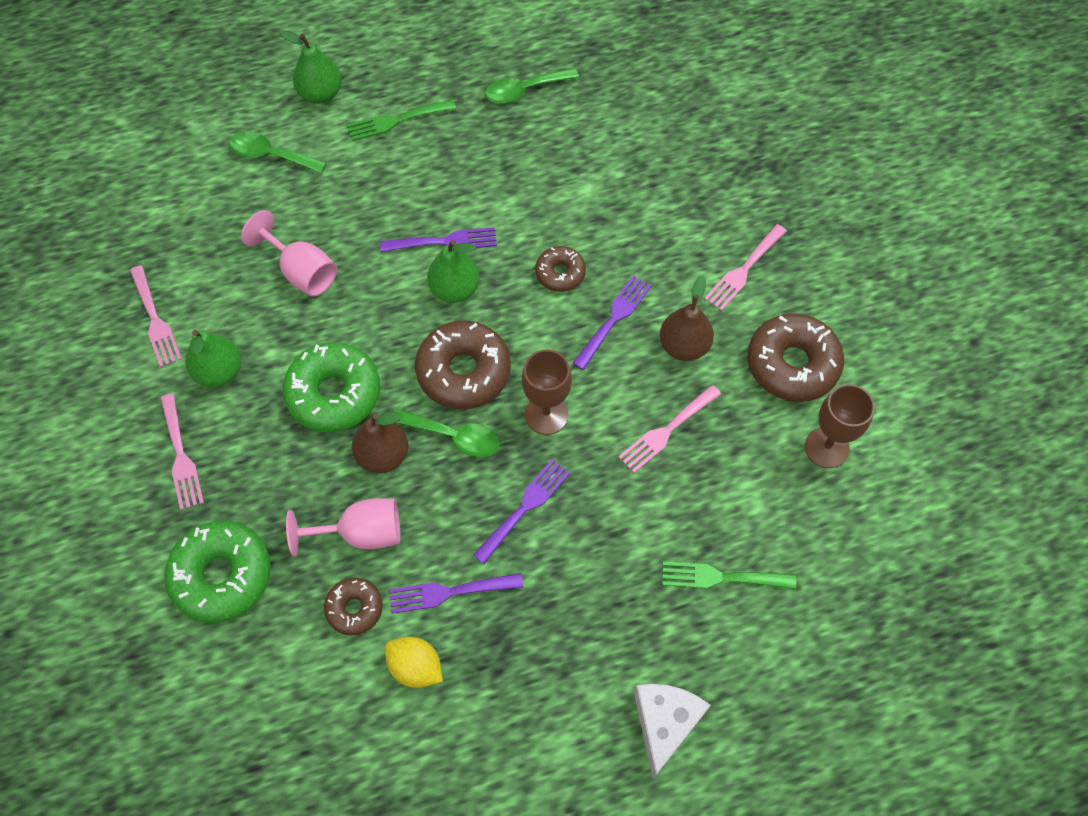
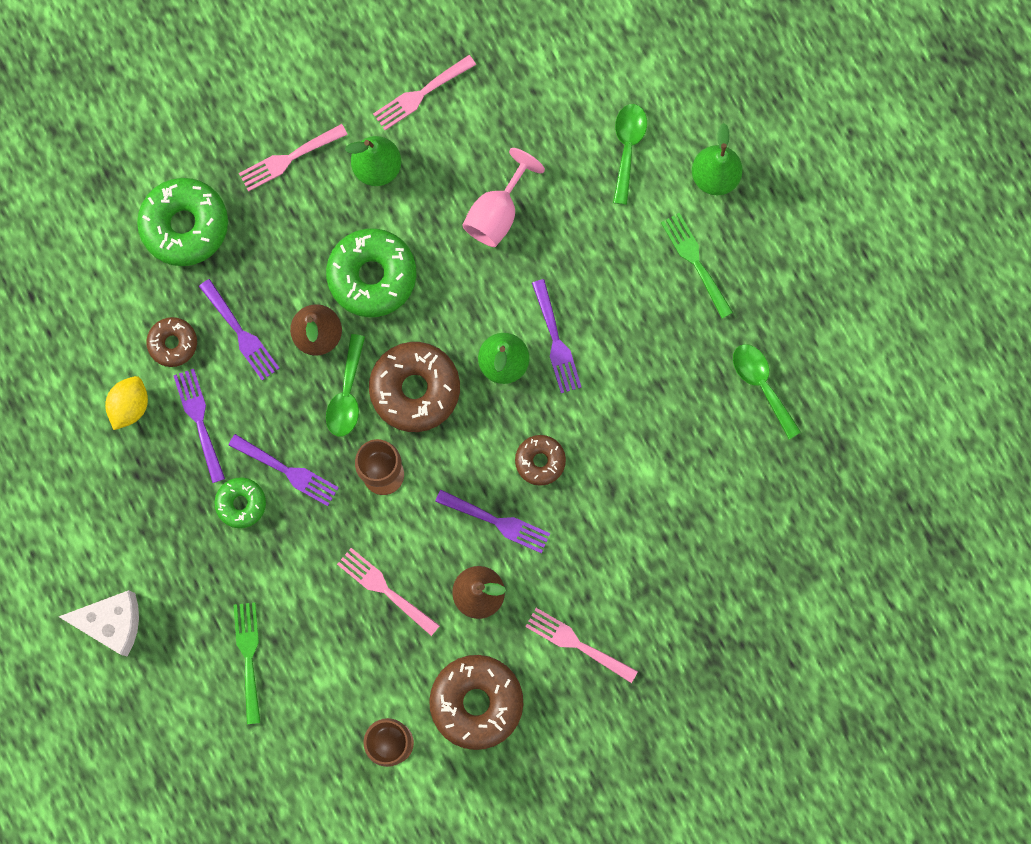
camera: 80 degrees right, 15 degrees up
(361, 533) = (241, 333): pink goblet -> purple fork
(551, 561) = (241, 504): none -> green donut

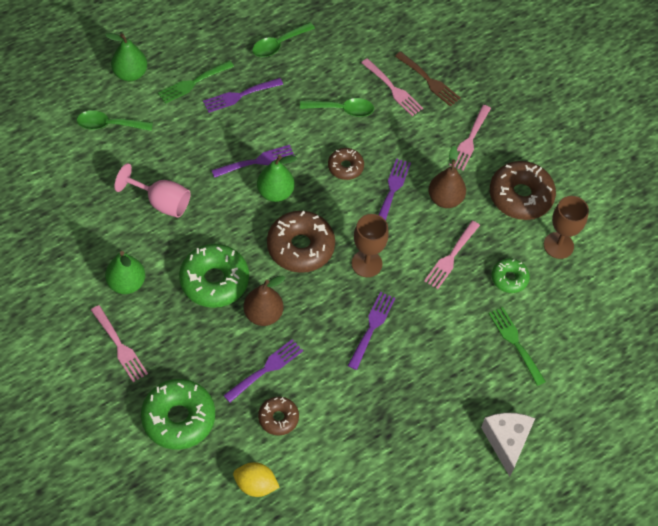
camera: 100 degrees left, 20 degrees down
(130, 406) = (332, 445): yellow lemon -> yellow lemon (255, 485)
(199, 420) = (339, 393): purple fork -> purple fork (239, 96)
(241, 504) = (401, 357): green donut -> green donut (509, 278)
(248, 656) = (515, 343): green fork -> green fork turned 75 degrees clockwise
(347, 394) = (308, 291): green spoon -> green spoon (342, 109)
(421, 94) = (66, 258): pink fork -> pink fork (393, 89)
(686, 598) = (429, 81): none -> brown fork

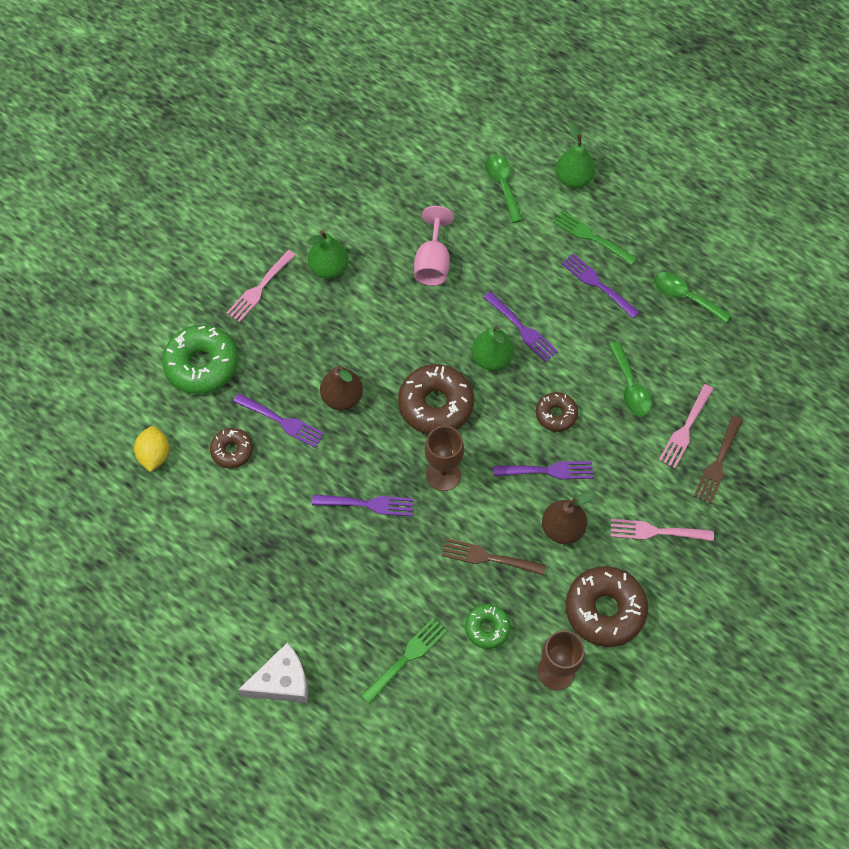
camera: 75 degrees right, 5 degrees up
(214, 281) = (362, 341): green donut -> none
(451, 257) = (488, 557): pink fork -> brown fork

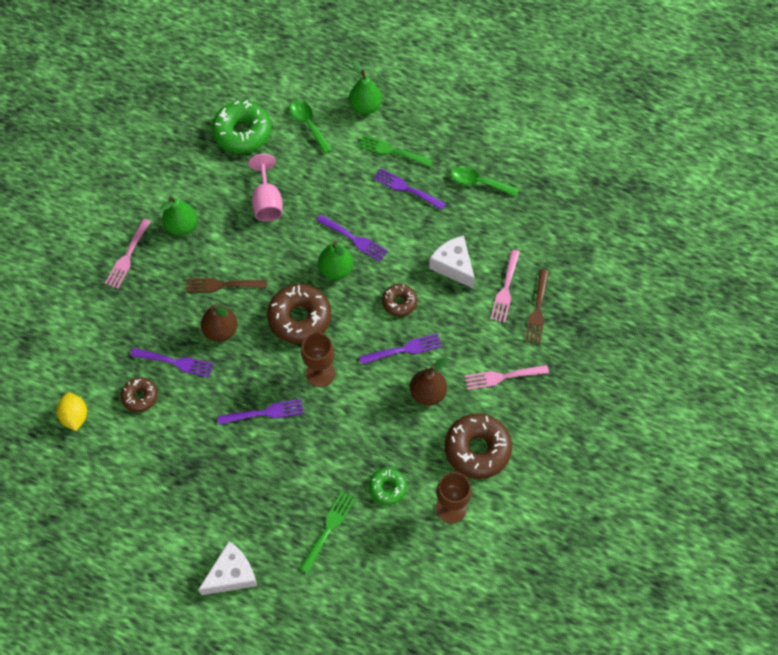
camera: 15 degrees left, 0 degrees up
(202, 365) = (95, 331): green donut -> green donut (242, 133)
(488, 557) = (374, 431): brown fork -> brown fork (222, 285)
(630, 387) = (453, 266): green spoon -> white cheese

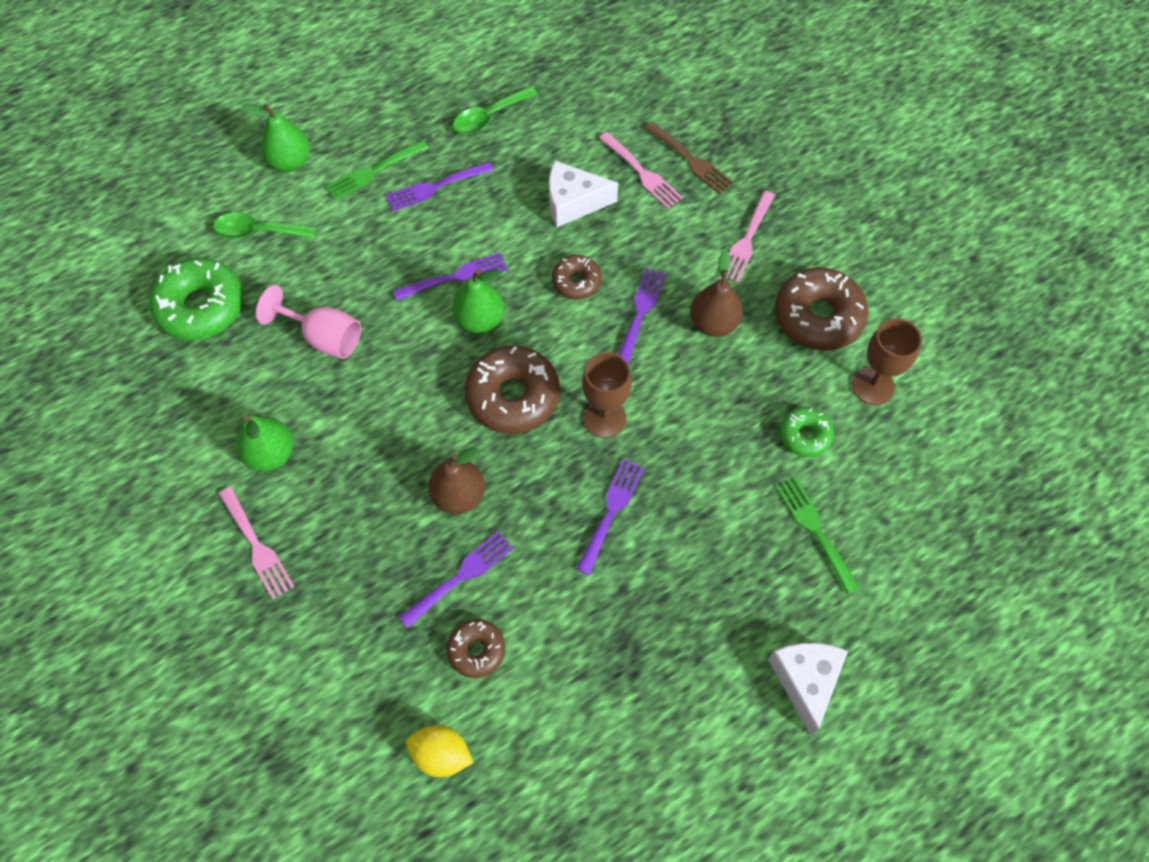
camera: 55 degrees left, 0 degrees up
(222, 285) = (396, 456): brown fork -> none

